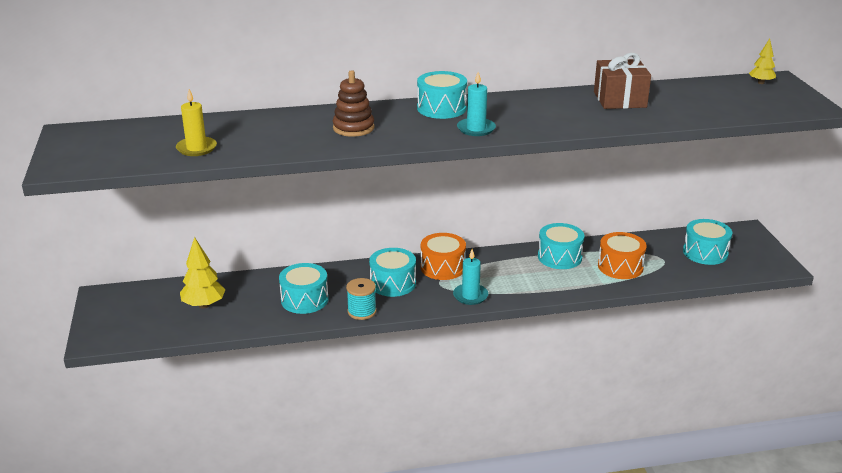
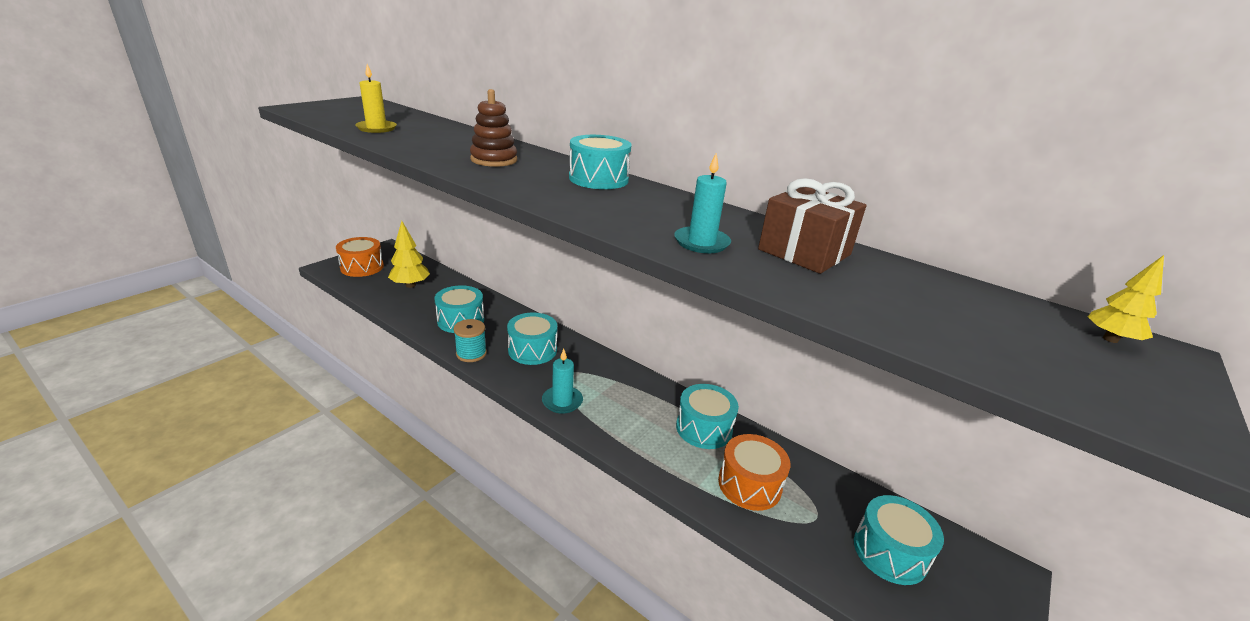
camera: 45 degrees right, 0 degrees up
(443, 267) = (590, 364): orange drum -> orange drum (362, 267)
(476, 129) = (575, 201): turquoise candle -> turquoise candle (701, 242)

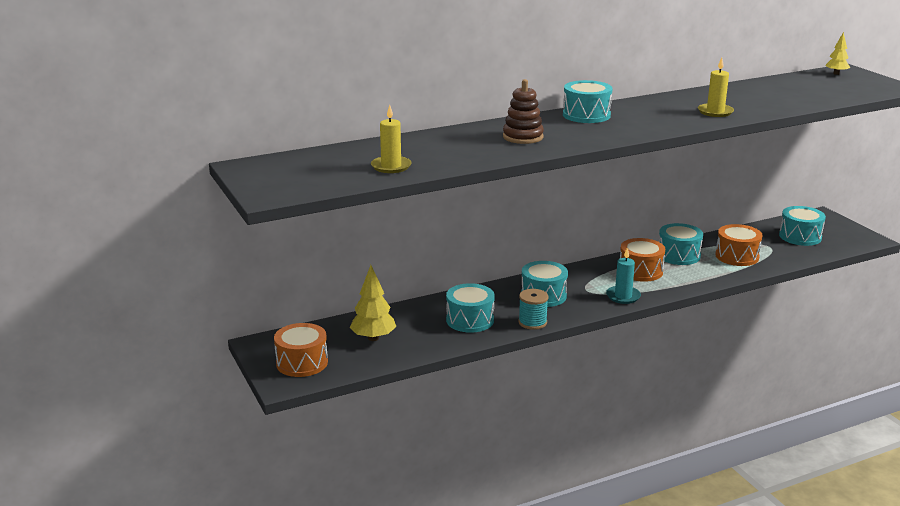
camera: 60 degrees left, 5 degrees down
(635, 404) = (640, 271): none -> orange drum
(701, 242) = (715, 112): turquoise candle -> yellow candle
(804, 252) = (734, 95): brown gift -> none

